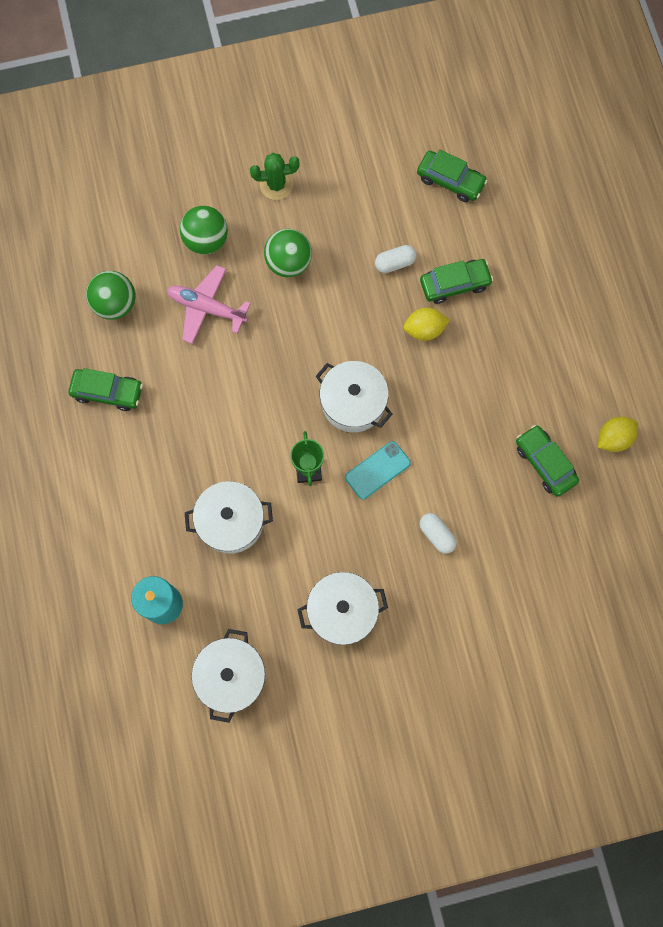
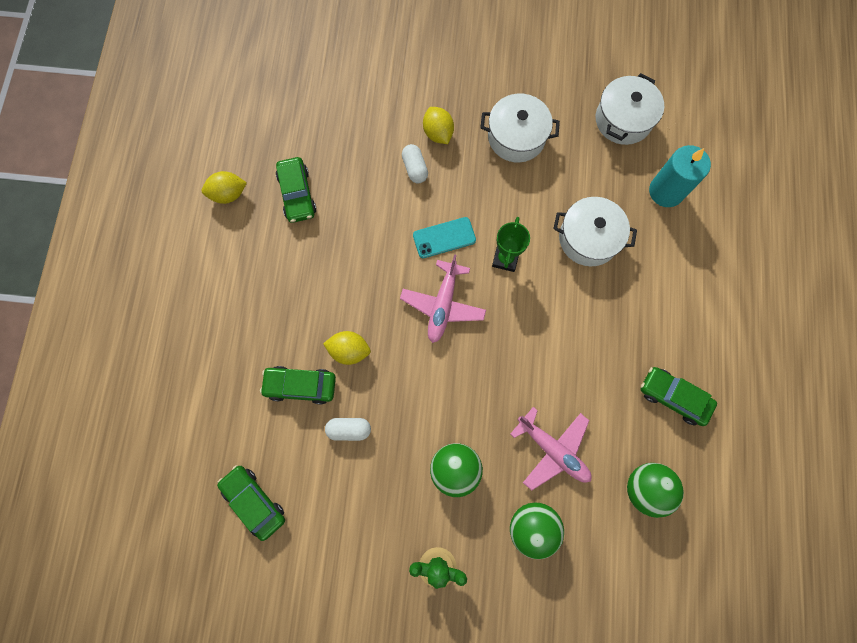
camera: 160 degrees left, 0 degrees up
(353, 402) = (443, 305): white pot -> pink plane
(428, 585) = (438, 133): none -> yellow lemon

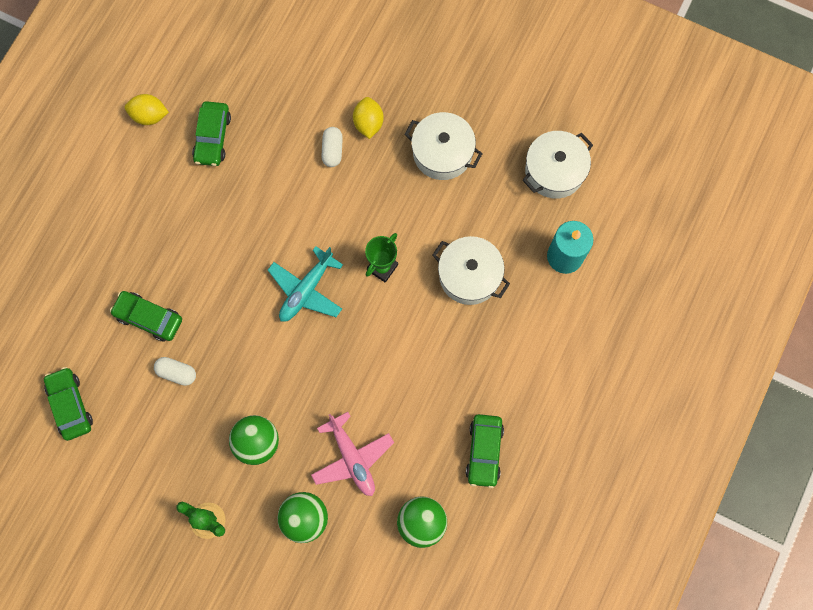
camera: 20 degrees right, 0 degrees up
(349, 350) = (204, 301): yellow lemon -> none
(443, 305) = (306, 290): pink plane -> turquoise plane
(444, 238) = (333, 227): turquoise phone -> none
(673, 397) = (484, 451): green car -> green car turned 135 degrees counterclockwise

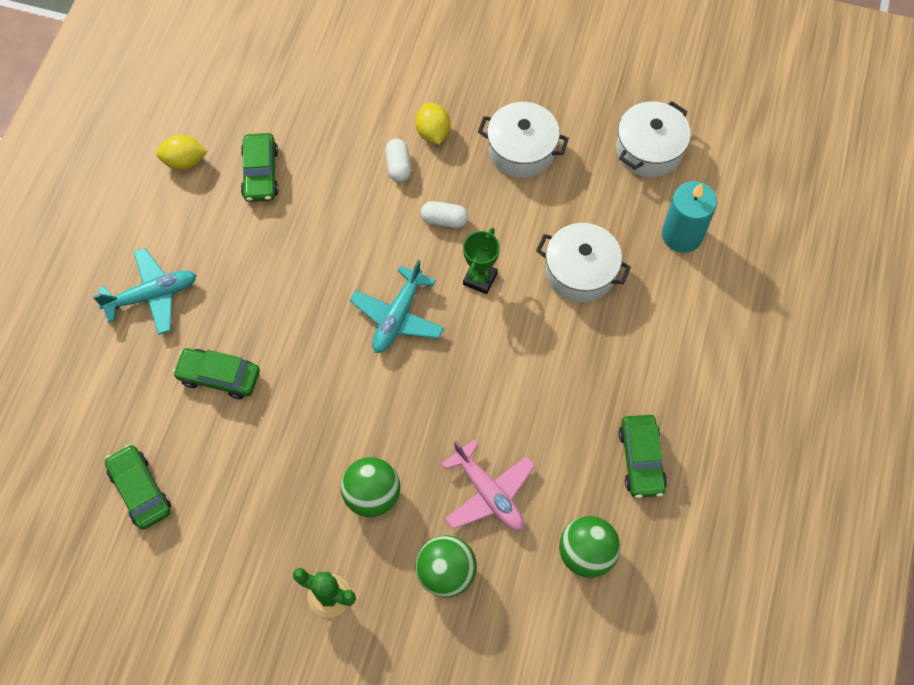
camera: 10 degrees left, 10 degrees down
(104, 235) = (152, 295): none -> turquoise plane
(177, 373) = (263, 432): white capsule -> white capsule (444, 220)

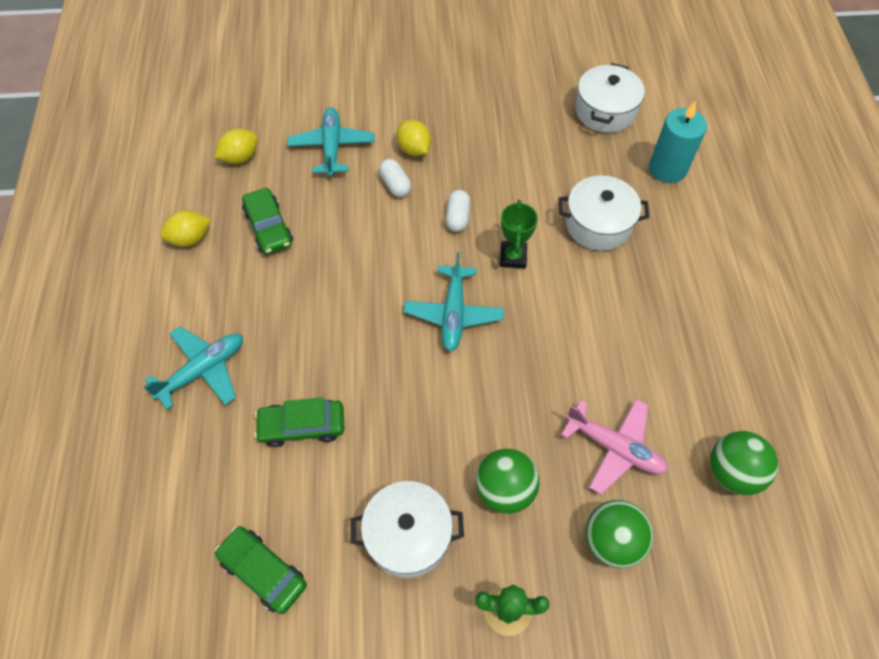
camera: 20 degrees left, 5 degrees down
(261, 90) = (240, 157): none -> yellow lemon
(353, 105) = (332, 147): none -> turquoise plane
(444, 220) = (457, 217): white capsule -> white capsule turned 75 degrees counterclockwise
(521, 150) = (498, 141): white pot -> white pot (408, 535)
(641, 460) = (735, 368): green car -> none

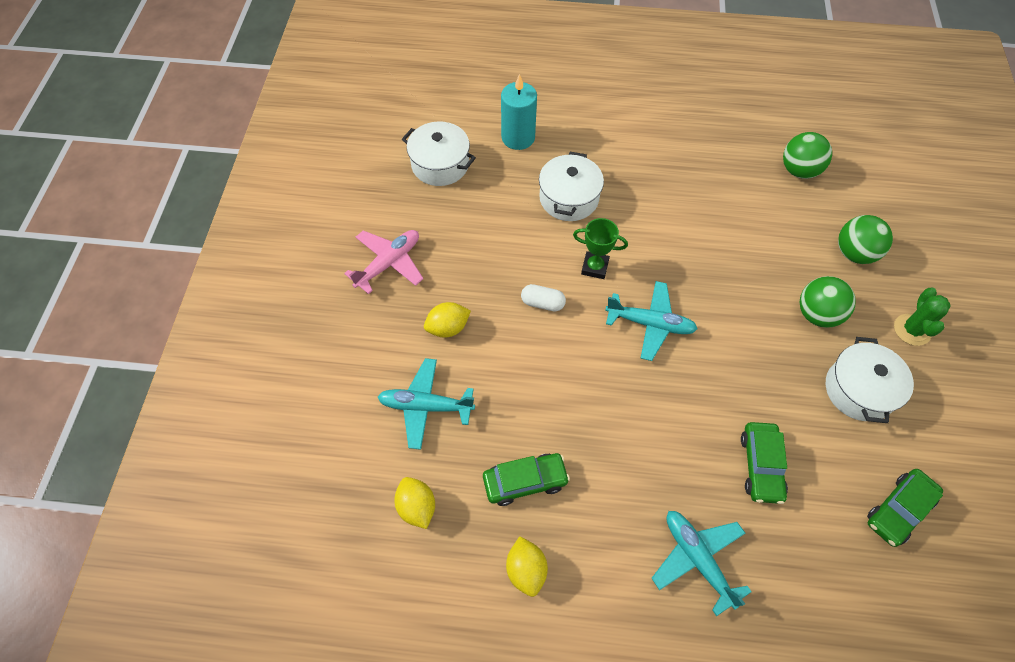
camera: 80 degrees left, 0 degrees up
(395, 185) = (491, 351): white capsule -> none
(614, 447) = (780, 235): pink plane -> pink plane (388, 263)

